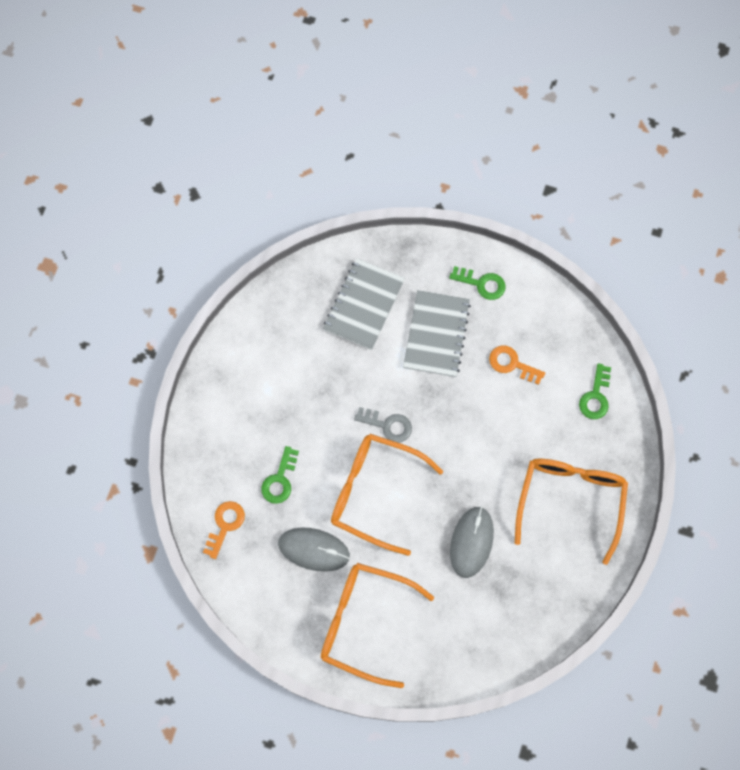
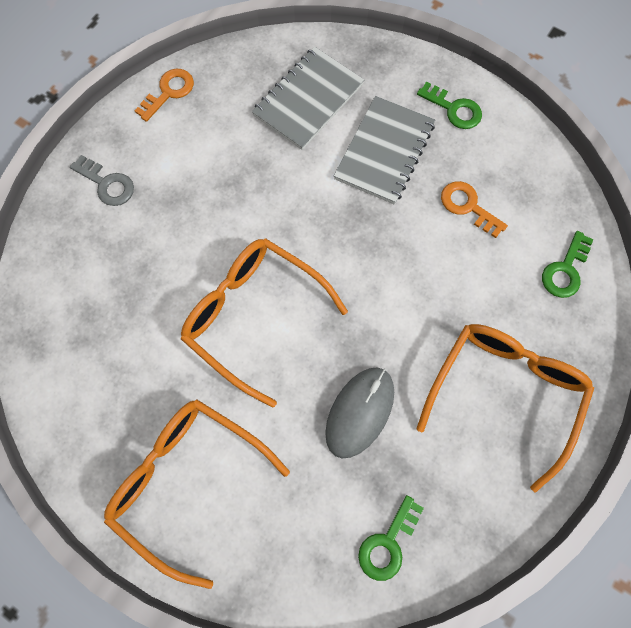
camera: 15 degrees right, 0 degrees up
(225, 525) = (58, 308): orange key -> orange key (169, 92)
(280, 480) = (143, 271): green key -> green key (387, 543)
(314, 549) = (155, 367): grey mouse -> none
(388, 425) = (295, 240): grey key -> grey key (107, 184)

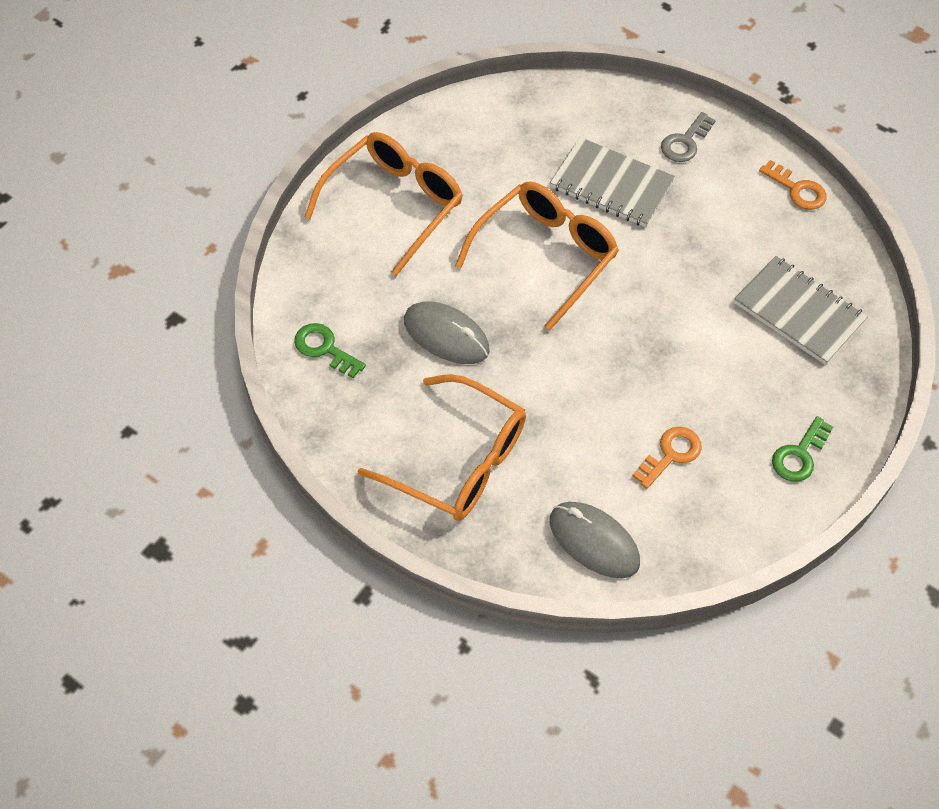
camera: 90 degrees right, 15 degrees down
(384, 152) = (736, 380): grey notebook -> grey notebook (611, 185)
(565, 270) = (594, 542): green key -> grey mouse

